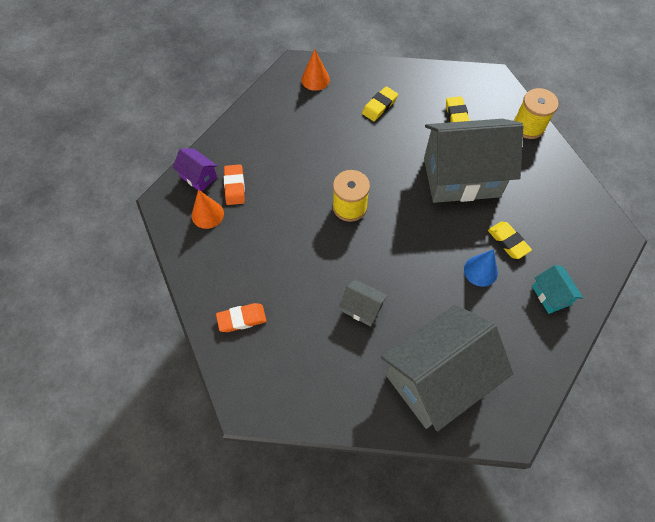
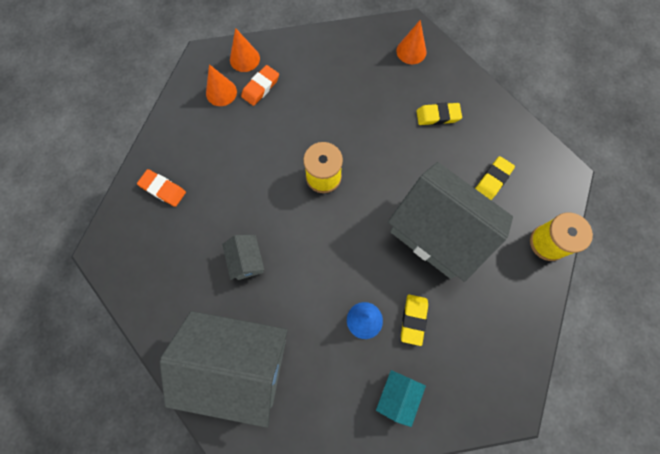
camera: 45 degrees right, 10 degrees up
(198, 177) = (244, 59): purple house -> orange cone

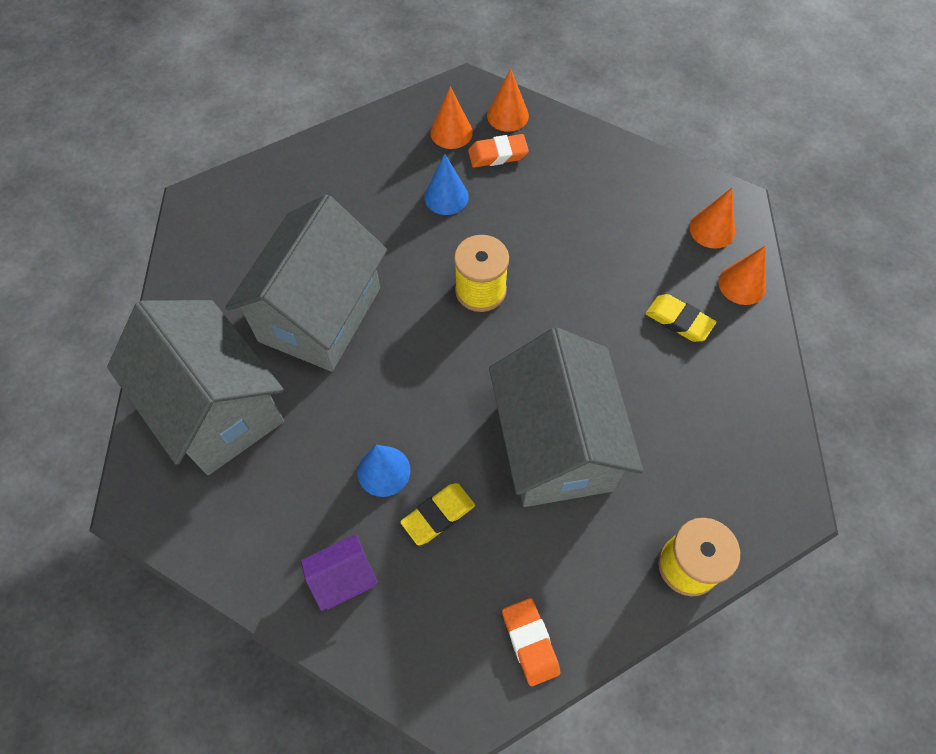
camera: 40 degrees right, 10 degrees down
(163, 189) = (305, 185): orange eraser -> orange eraser (530, 642)
(247, 261) = (320, 314): grey house -> grey house, size x2.34
(254, 135) = (446, 197): none -> blue cone
(397, 395) = (344, 578): turquoise house -> purple house
(451, 72) = (742, 284): none -> orange cone
(492, 180) = (682, 440): yellow eraser -> none

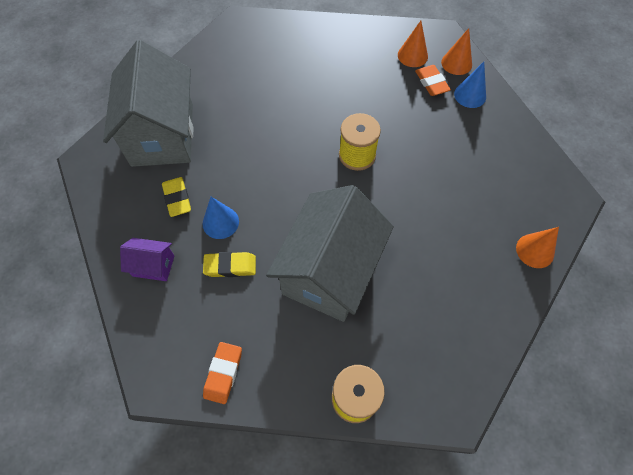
camera: 35 degrees right, 0 degrees up
(320, 314) = (255, 116): grey house -> none
(446, 197) = (379, 91): blue cone -> blue cone (470, 95)
(497, 154) = (431, 83): orange eraser -> orange eraser turned 45 degrees clockwise
(678, 321) = (470, 247): yellow eraser -> yellow eraser (177, 198)
(712, 229) = (541, 204): orange cone -> none

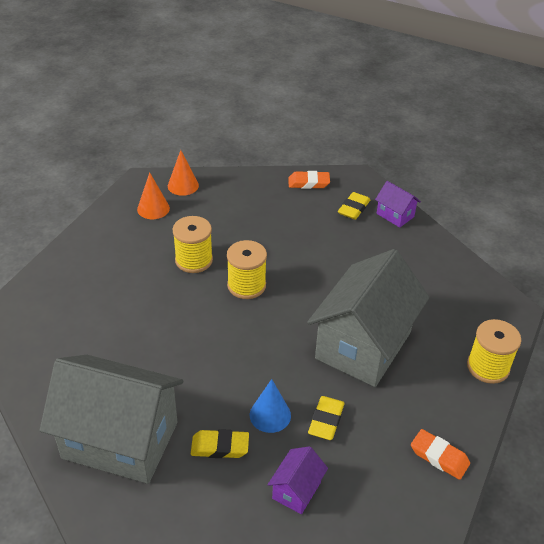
camera: 70 degrees left, 20 degrees down
(330, 272) = (363, 345): grey house -> grey house turned 75 degrees clockwise
(366, 107) = (194, 260): none -> yellow spool
(431, 83) = (194, 209): orange eraser -> orange eraser (308, 183)
(470, 95) = (224, 191): blue cone -> none
(518, 208) = (353, 208): none -> yellow eraser
(535, 250) = (395, 215): orange cone -> purple house

